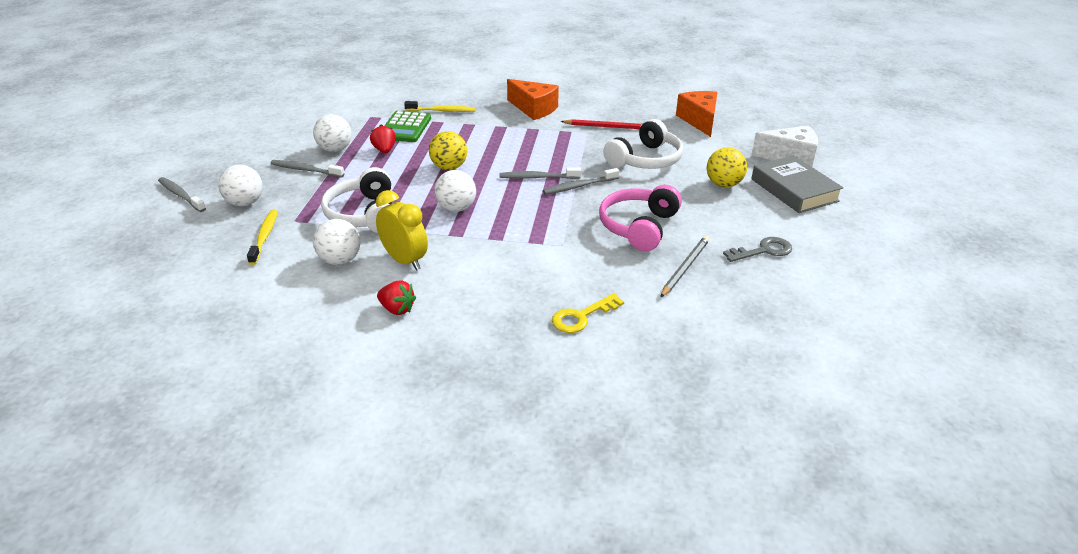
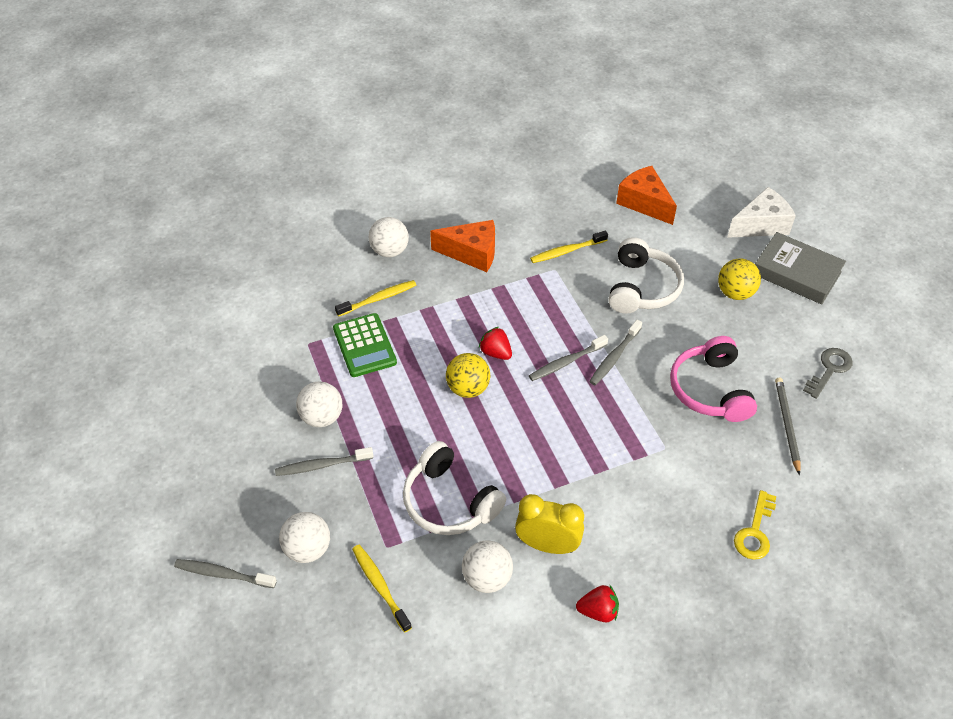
camera: 30 degrees left, 15 degrees up
(384, 150) = (376, 393): red strawberry -> red strawberry (495, 352)
(456, 208) = (529, 447): white ball -> white ball (389, 251)
(607, 127) = (567, 251): red pencil -> yellow toothbrush

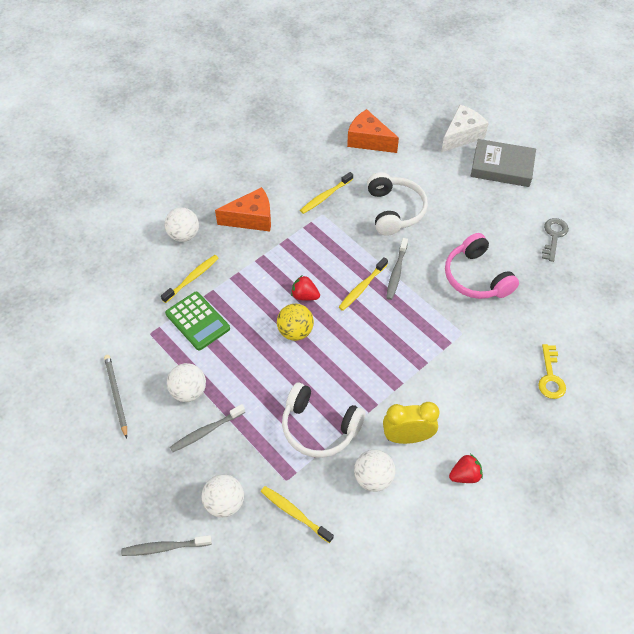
camera: 20 degrees left, 5 degrees up
(566, 362) = (362, 287): grey toothbrush -> yellow toothbrush
(735, 293) = (464, 195): yellow ball -> none
(786, 425) = (541, 288): grey pencil -> grey pencil (116, 395)

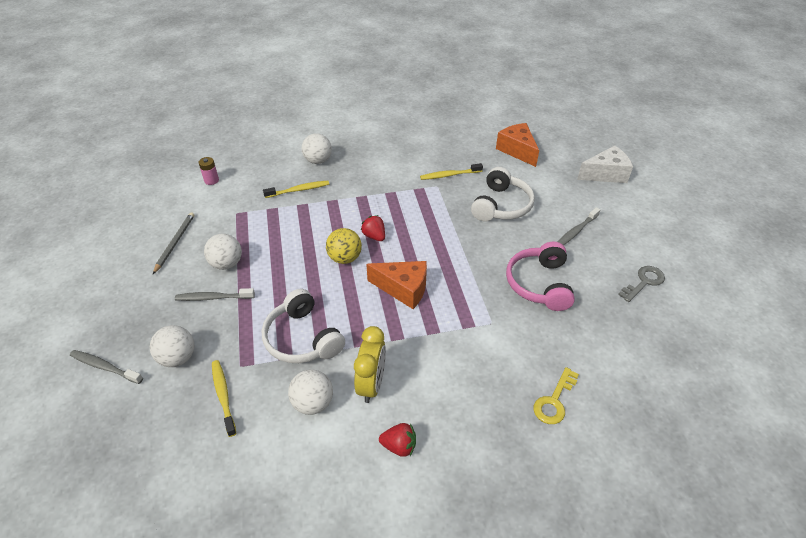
camera: 30 degrees right, 10 degrees down
(90, 308) = (211, 180): none -> pink battery
(197, 321) = (277, 219): green calculator -> none
(251, 219) = (377, 169): orange cheese -> orange cheese (403, 289)
(362, 287) = (427, 250): yellow toothbrush -> none
(396, 272) = (466, 251): grey toothbrush -> grey toothbrush (575, 232)
(407, 437) = (371, 384): yellow clock -> yellow clock turned 75 degrees clockwise
(502, 167) = (628, 209): grey book -> none

